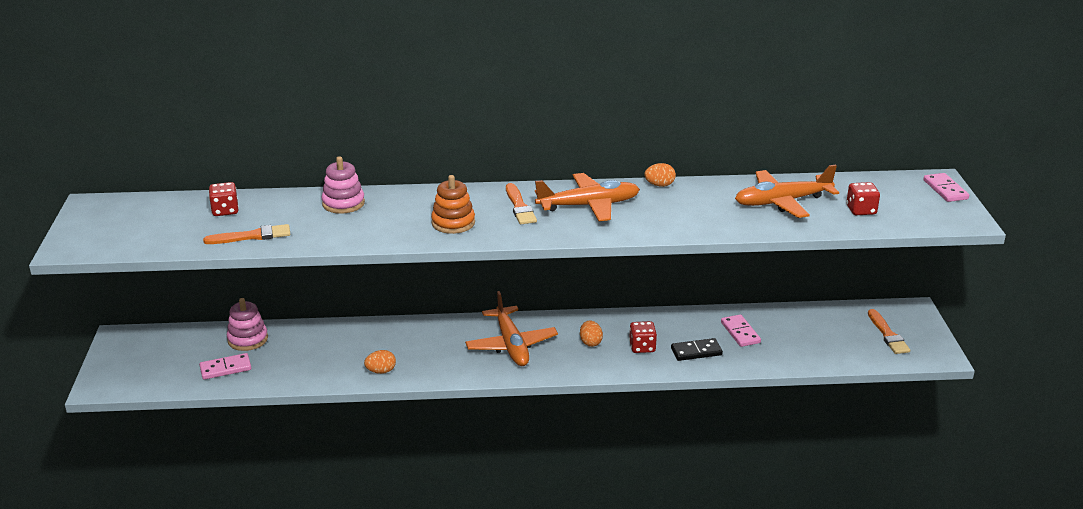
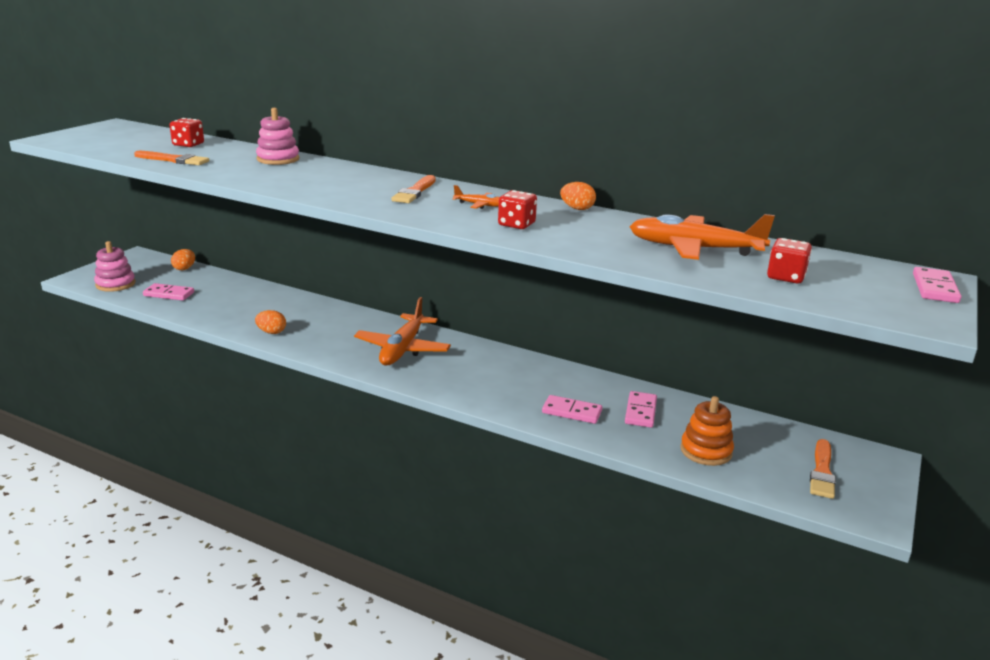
camera: 30 degrees right, 5 degrees down
(248, 339) = (212, 282): pink stacking toy -> pink stacking toy (115, 284)
(453, 223) = (338, 188): orange stacking toy -> orange stacking toy (706, 451)
(589, 205) = (480, 205): orange plane -> orange plane, size x0.46
(590, 342) = (476, 370): orange egg -> orange egg (184, 268)
(642, 347) = (521, 390): red dice -> red dice (516, 224)
(696, 351) = (572, 412): black domino -> pink domino

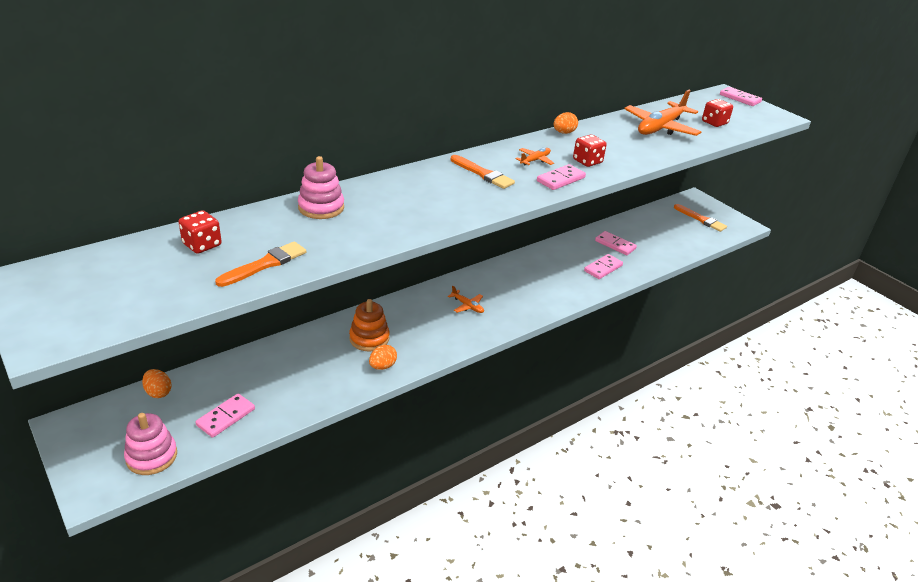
camera: 65 degrees left, 10 degrees up
(402, 349) = (467, 306): orange plane -> orange plane, size x0.46
(450, 219) = (560, 179): none -> pink domino
(706, 451) = (668, 242): orange stacking toy -> orange stacking toy (369, 338)

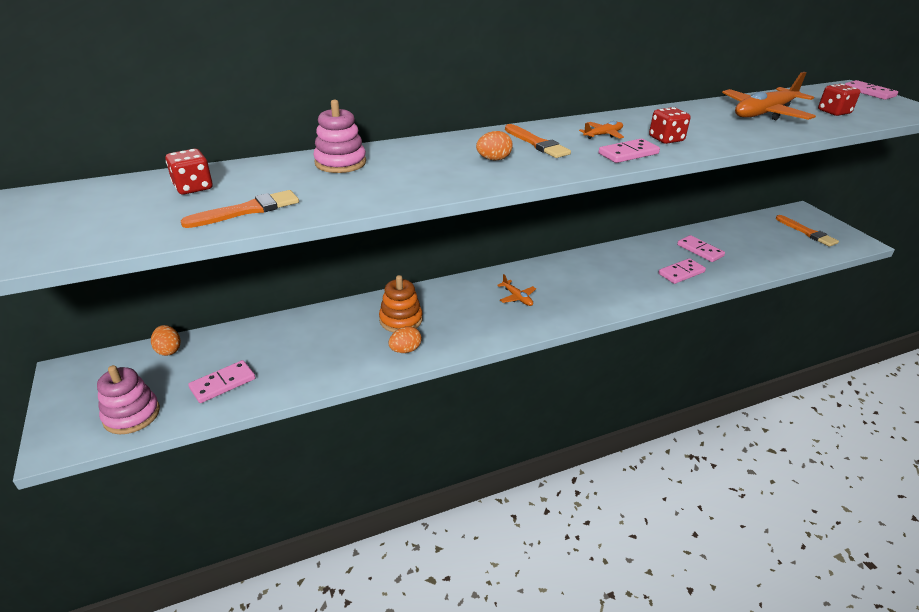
camera: 15 degrees right, 0 degrees up
(564, 133) = (645, 113): orange egg -> orange egg (493, 159)

